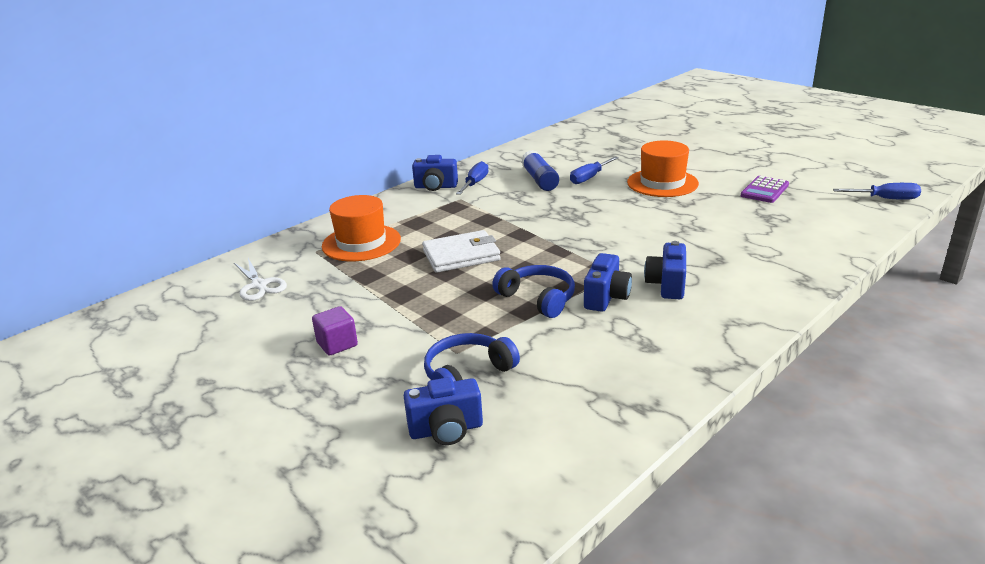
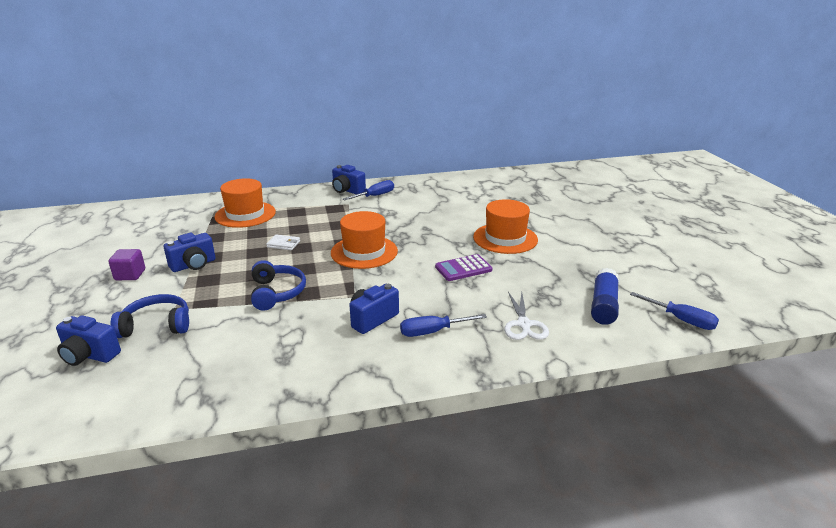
camera: 30 degrees right, 0 degrees up
(259, 285) = (155, 222): white scissors -> white scissors (524, 325)
(461, 255) = (283, 244): white wallet -> white wallet, size x0.51
(539, 180) = (421, 207): blue glue stick -> blue glue stick (603, 305)
(557, 235) = (364, 252): none -> orange hat
(589, 178) = (458, 216): blue screwdriver -> blue screwdriver (433, 332)
(606, 297) = (317, 311): blue camera -> blue camera (193, 265)
(764, 190) = (579, 273): purple calculator -> purple calculator (463, 268)

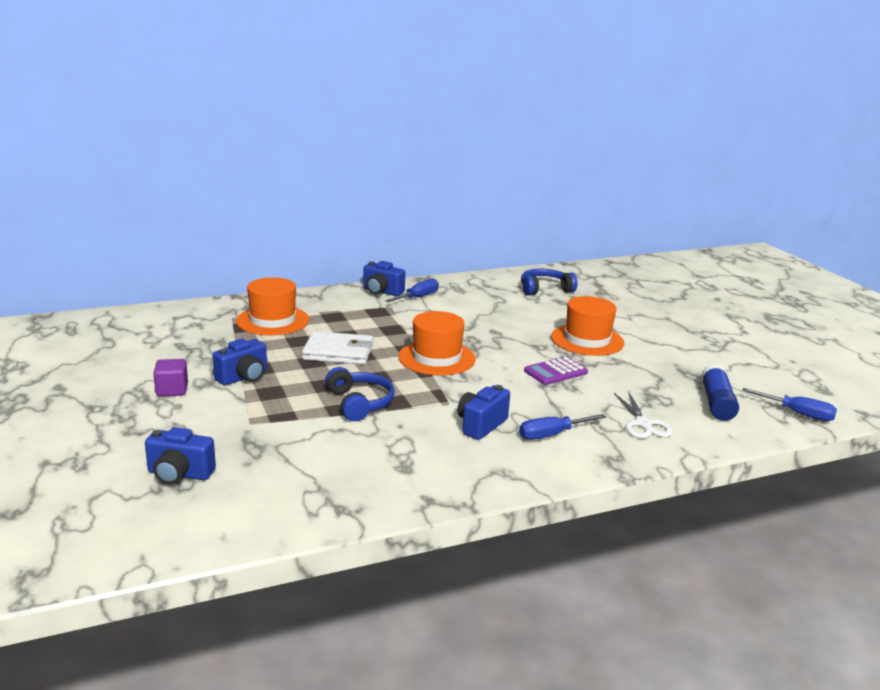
camera: 10 degrees left, 5 degrees down
(156, 325) = (239, 441): blue headphones -> blue headphones (545, 289)
(283, 244) = (338, 352): white wallet -> white wallet, size x1.95

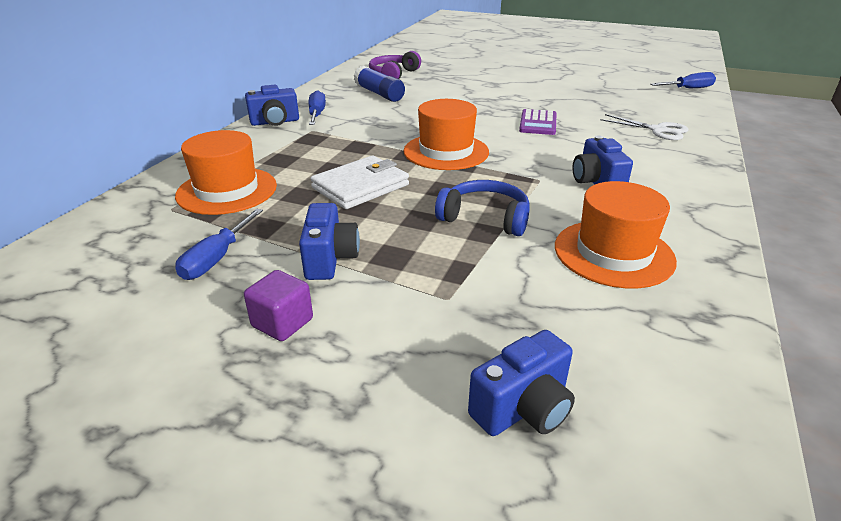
camera: 45 degrees left, 10 degrees up
(545, 289) = (393, 74): blue headphones -> purple headphones
(552, 435) = (643, 164): blue screwdriver -> blue screwdriver (217, 258)
(587, 340) = (500, 95): orange hat -> orange hat (613, 253)
(716, 403) = (650, 100): blue glue stick -> blue glue stick (379, 94)

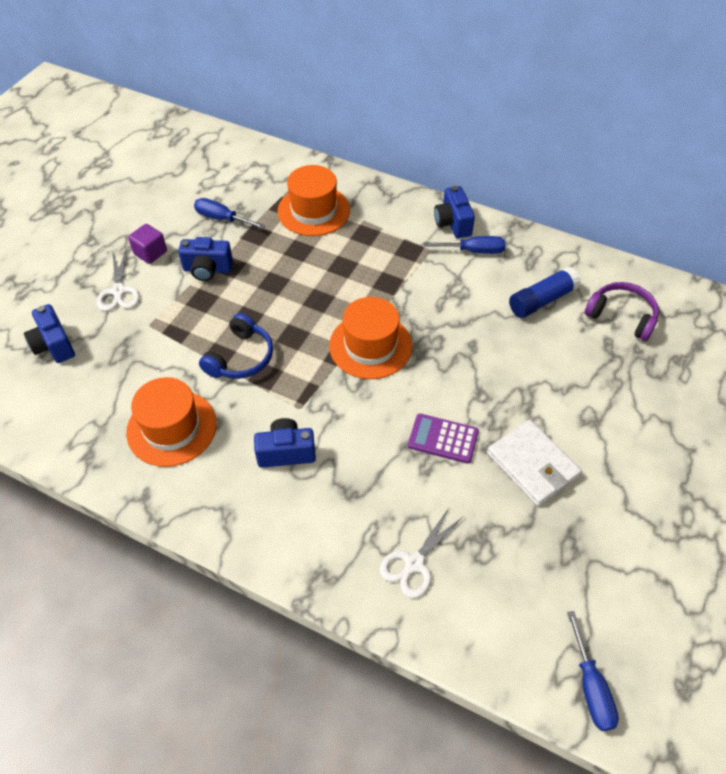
camera: 95 degrees right, 20 degrees up
(360, 186) = (307, 284): white wallet -> white wallet (532, 465)
(378, 345) = (119, 291): none -> white scissors

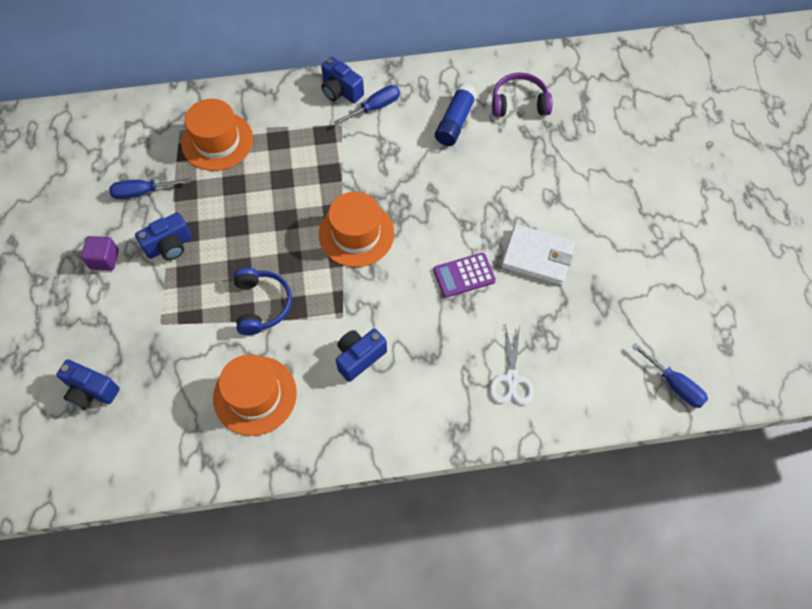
camera: 35 degrees left, 10 degrees up
(119, 291) = (107, 310): white scissors -> none

